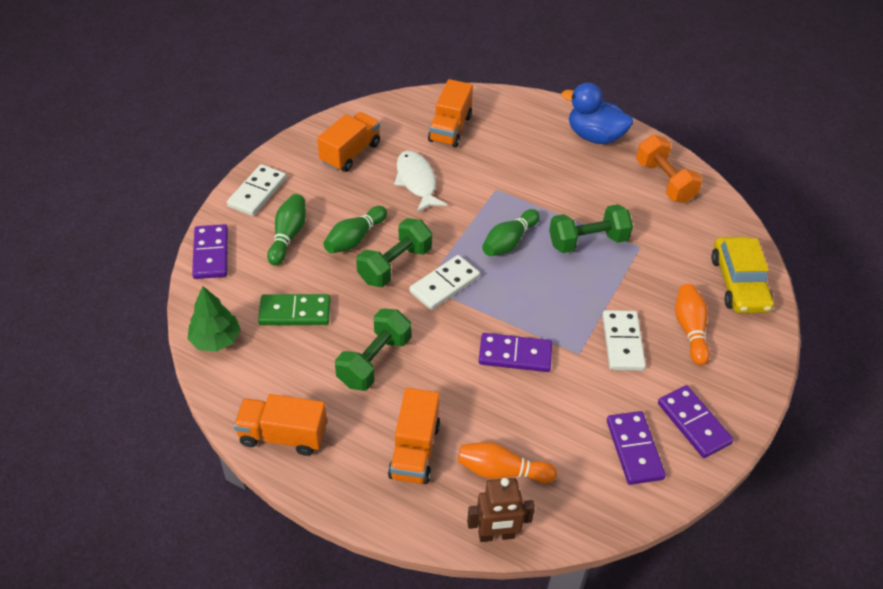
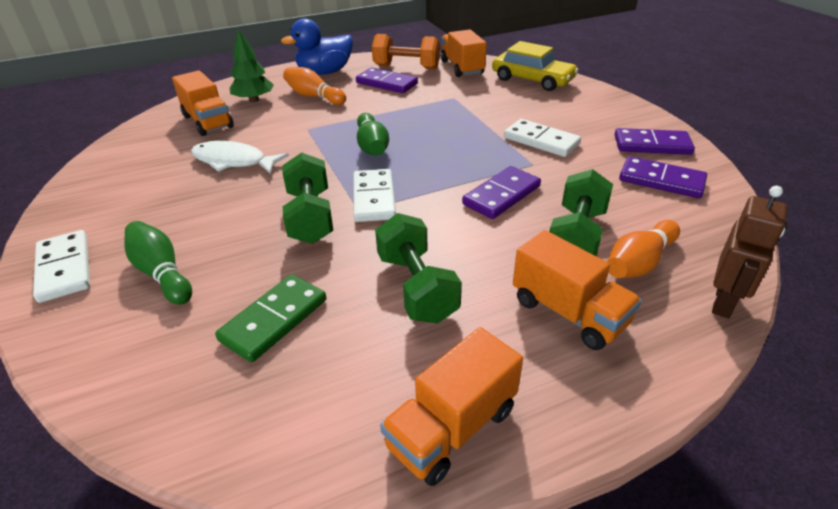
camera: 50 degrees left, 10 degrees down
(211, 254) = (79, 357): purple domino -> purple domino (386, 83)
(216, 340) = (218, 425): green tree -> green tree (254, 100)
(350, 153) = (135, 182): orange truck -> orange truck (462, 67)
(354, 239) = (240, 227): green bowling pin -> none
(588, 241) = (420, 114): green dumbbell -> green dumbbell (576, 237)
(690, 329) = (556, 111): orange bowling pin -> orange bowling pin (314, 96)

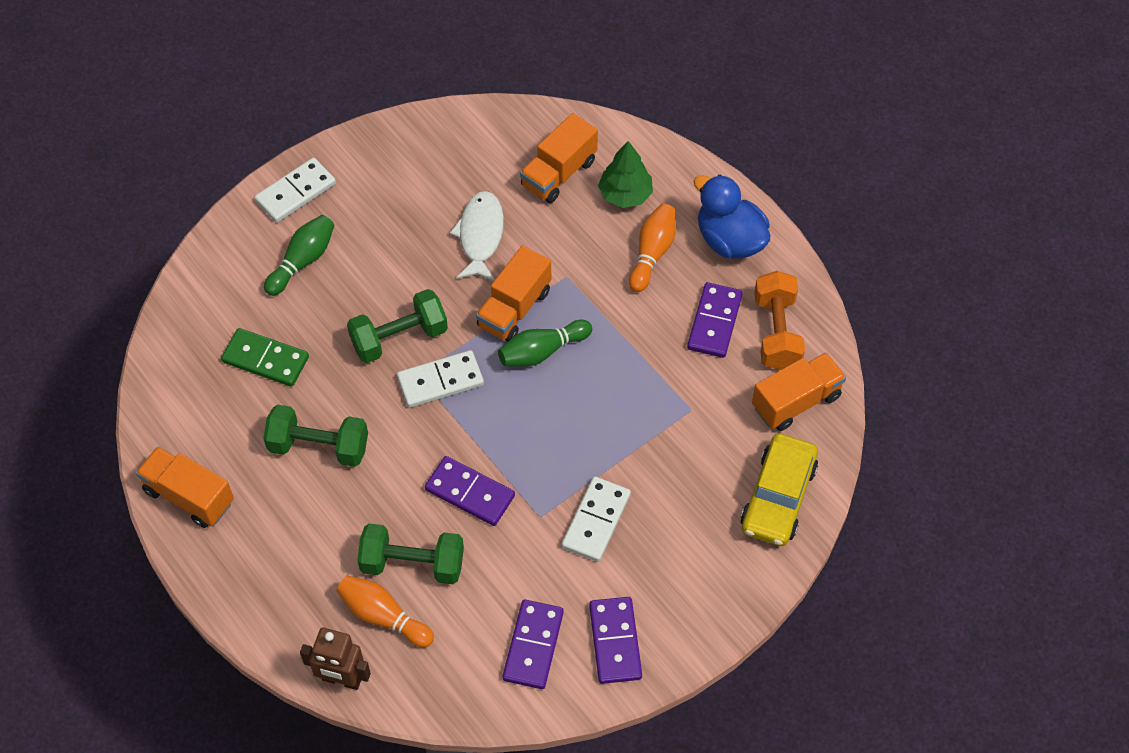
camera: 75 degrees right, 20 degrees up
(416, 287) = (319, 446): green dumbbell -> green dumbbell turned 45 degrees clockwise
(568, 312) = (308, 561): orange truck -> orange truck (514, 308)

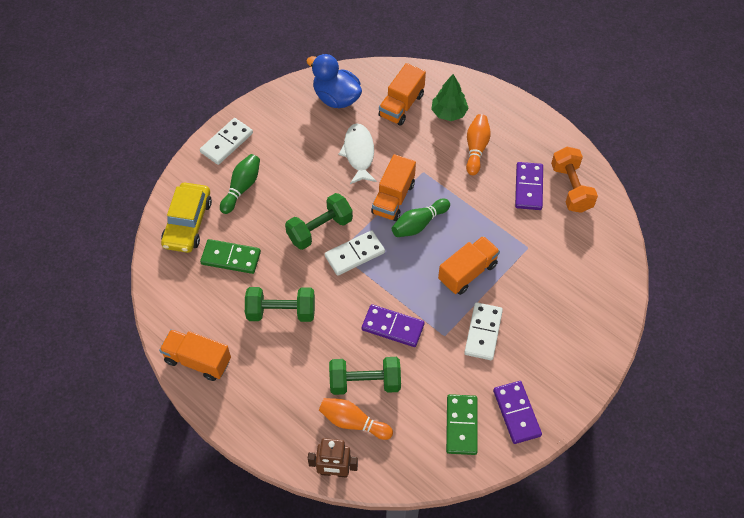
camera: 10 degrees left, 0 degrees up
(533, 646) = (461, 425): purple domino -> green domino
(729, 240) = (525, 133): blue duck -> blue duck (336, 98)
(778, 497) = (600, 297): yellow car -> yellow car (187, 223)
(796, 401) = (596, 232): orange truck -> orange truck (467, 272)

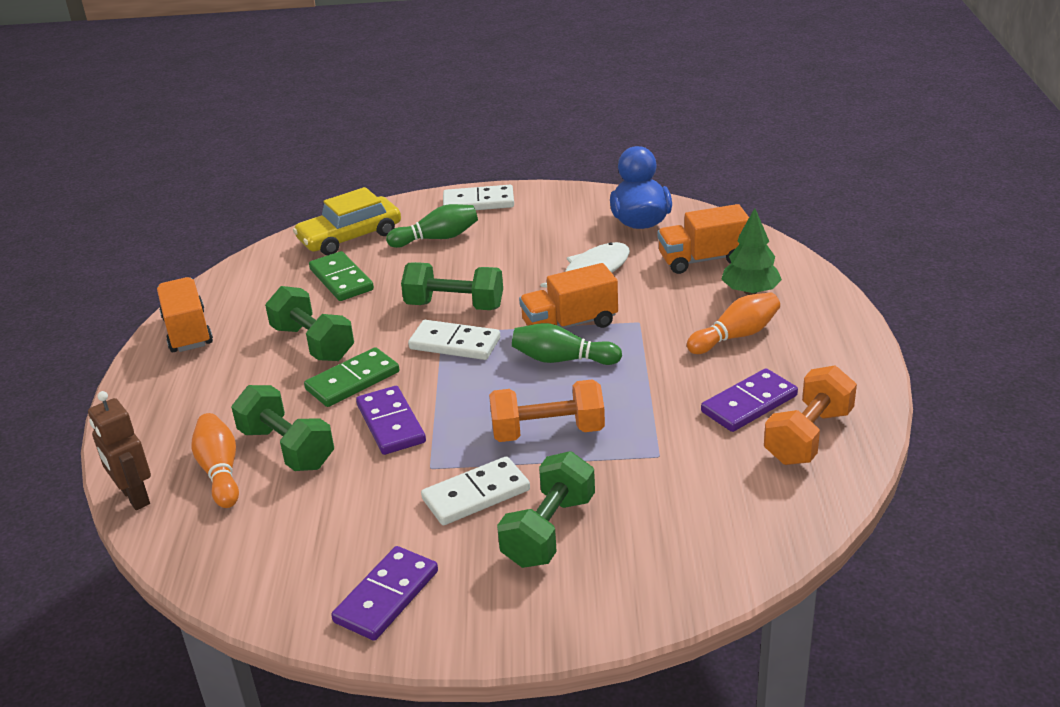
camera: 50 degrees right, 25 degrees down
(461, 425) = (311, 558): green domino -> green domino (352, 381)
(467, 272) = (548, 432): orange truck -> orange dumbbell
(535, 324) = (549, 531): none -> green dumbbell

